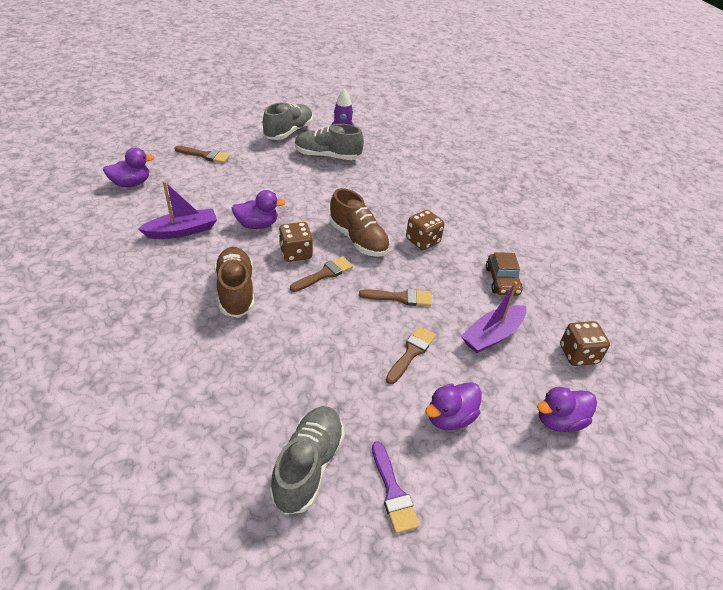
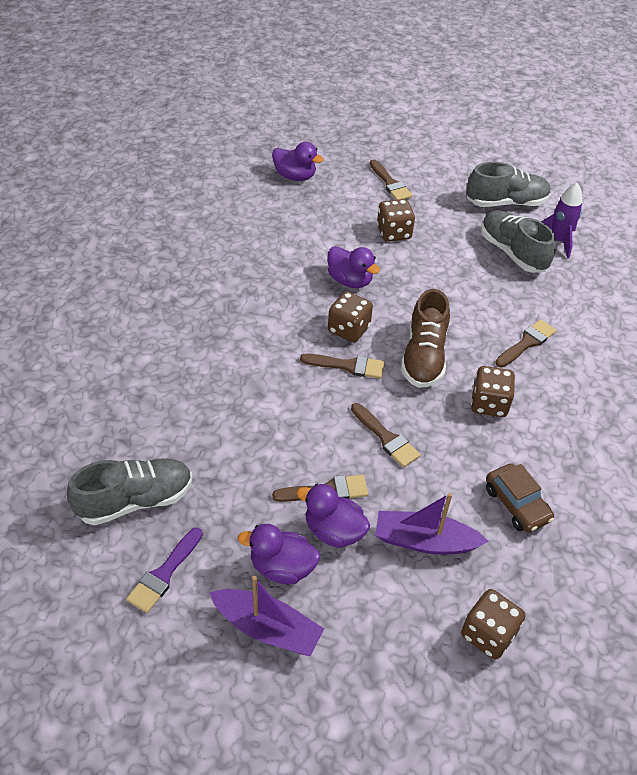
camera: 50 degrees right, 5 degrees up
(182, 231) = (282, 246): purple boat -> purple boat (267, 628)
(236, 291) = (257, 327): brown shoe -> none
(246, 182) = (394, 233): none -> brown dice
(397, 198) = (527, 343): none -> brown brush
(502, 281) = (516, 504): brown car -> brown car turned 75 degrees counterclockwise
(559, 420) = (373, 662): purple duck -> purple duck (334, 531)

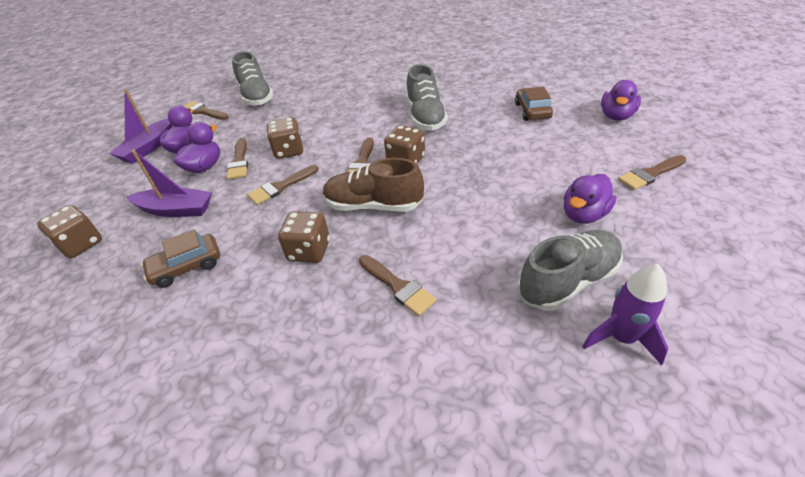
camera: 95 degrees right, 5 degrees down
(164, 574) = (203, 111): purple brush -> brown brush
(269, 225) = (532, 111): none -> brown car
(350, 280) = (471, 157): purple duck -> purple duck (583, 214)
(394, 233) = (558, 180): brown dice -> brown dice (289, 151)
(424, 541) = (176, 210): purple boat -> purple boat turned 90 degrees clockwise
(506, 203) = (682, 279): grey shoe -> grey shoe (425, 117)

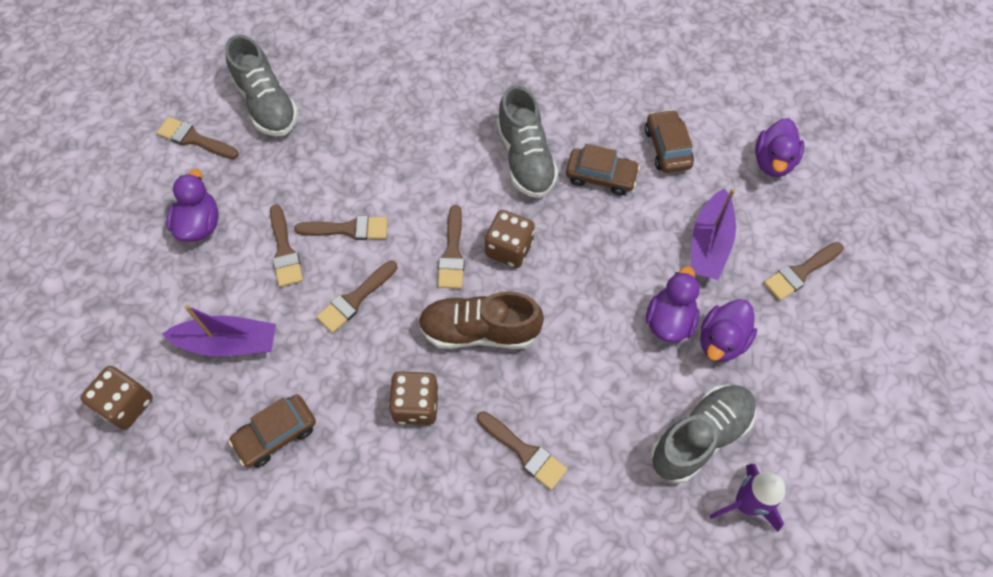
camera: 10 degrees left, 20 degrees up
(149, 148) = (141, 221): purple boat -> purple boat (709, 244)
(204, 167) = (239, 262): purple duck -> purple duck (669, 320)
(289, 151) = (348, 229): brown dice -> brown brush
(481, 125) = (601, 176): none -> brown car

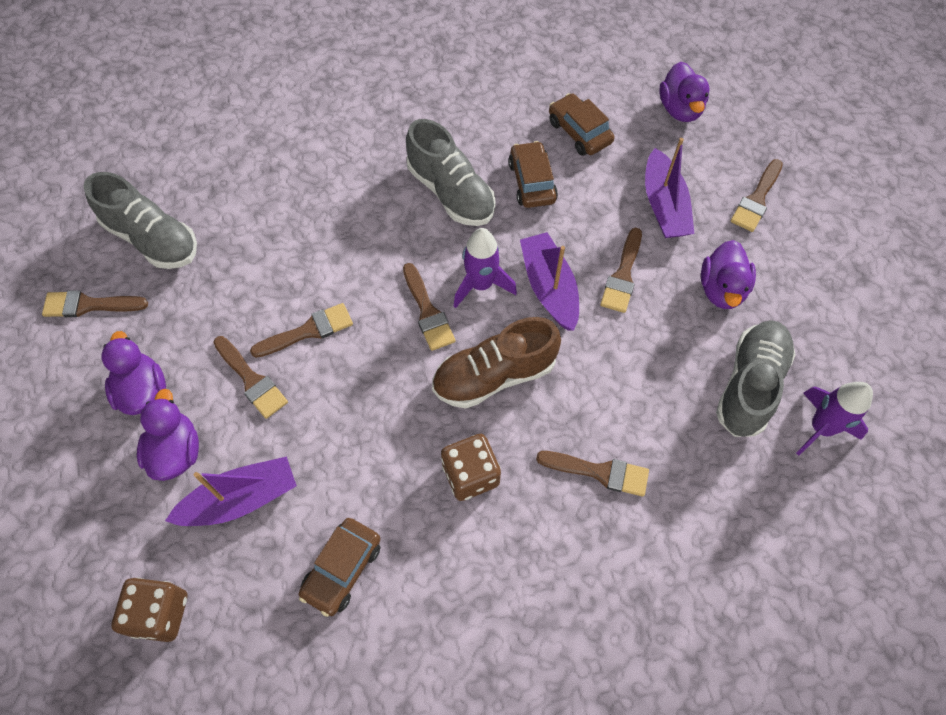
camera: 25 degrees left, 0 degrees up
(355, 299) = (352, 397): brown brush -> brown brush (622, 275)
(509, 249) = (481, 285): brown dice -> purple rocket
(566, 275) = (549, 287): none -> purple boat
(601, 176) = (532, 182): brown car -> brown car turned 90 degrees counterclockwise
(669, 320) = (666, 290): purple duck -> purple duck (176, 451)

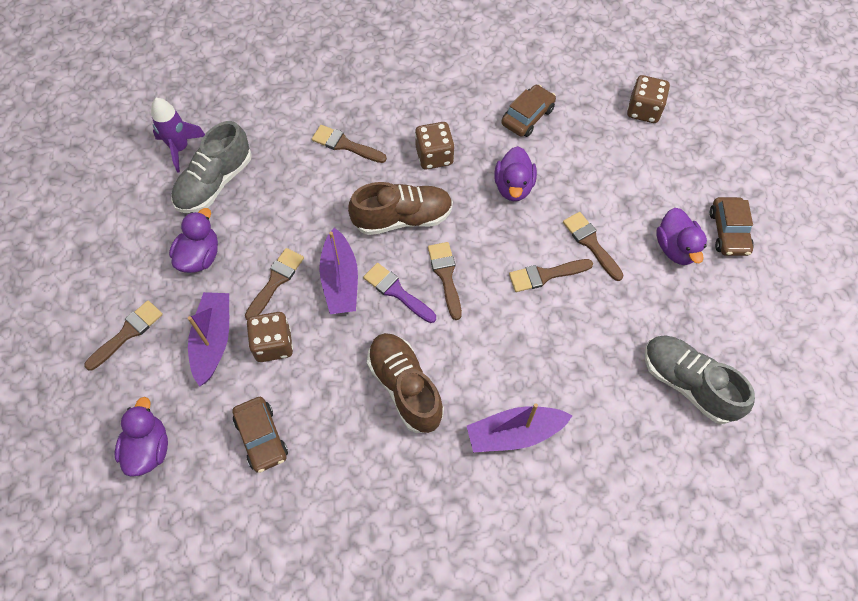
camera: 170 degrees left, 0 degrees up
(89, 305) = (734, 327): brown brush -> none
(176, 451) = (644, 201): purple duck -> purple duck (513, 186)
(241, 499) = (595, 164): purple boat -> purple boat (514, 433)
(451, 192) = (405, 387): grey shoe -> brown shoe
(481, 285) = (397, 292): purple rocket -> purple brush
(532, 182) = (326, 386): brown car -> brown car (728, 232)
(599, 211) = (273, 344): none -> brown dice

